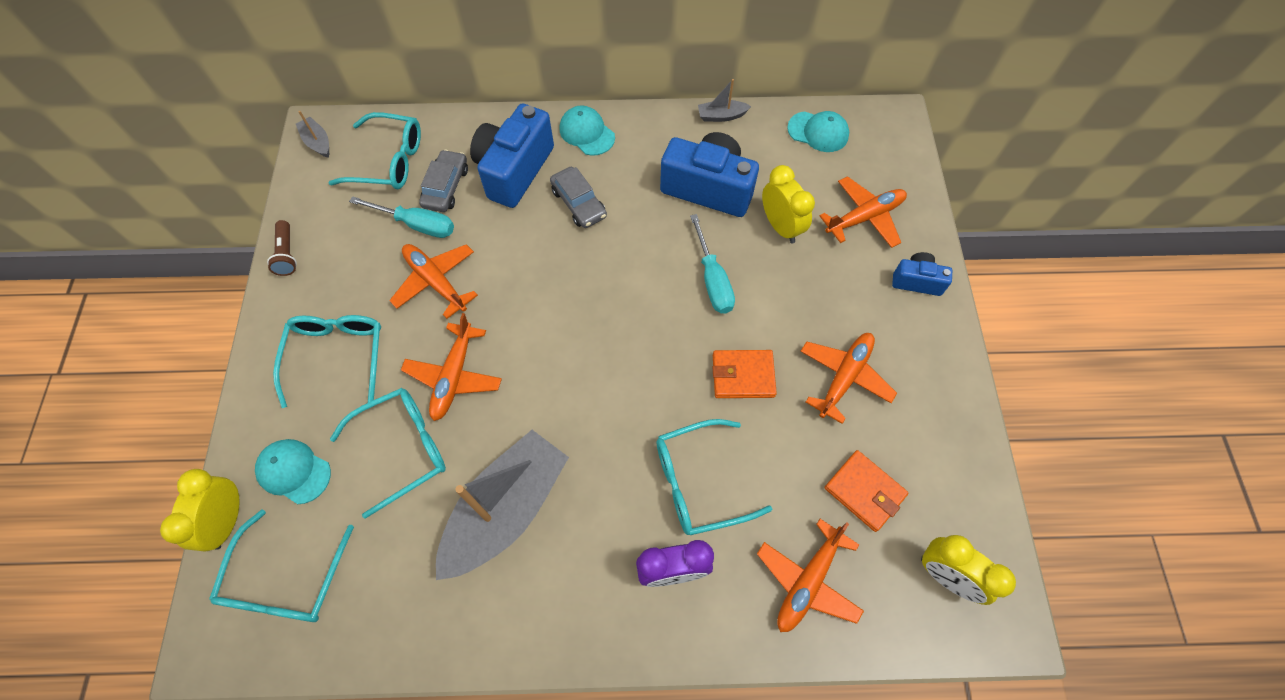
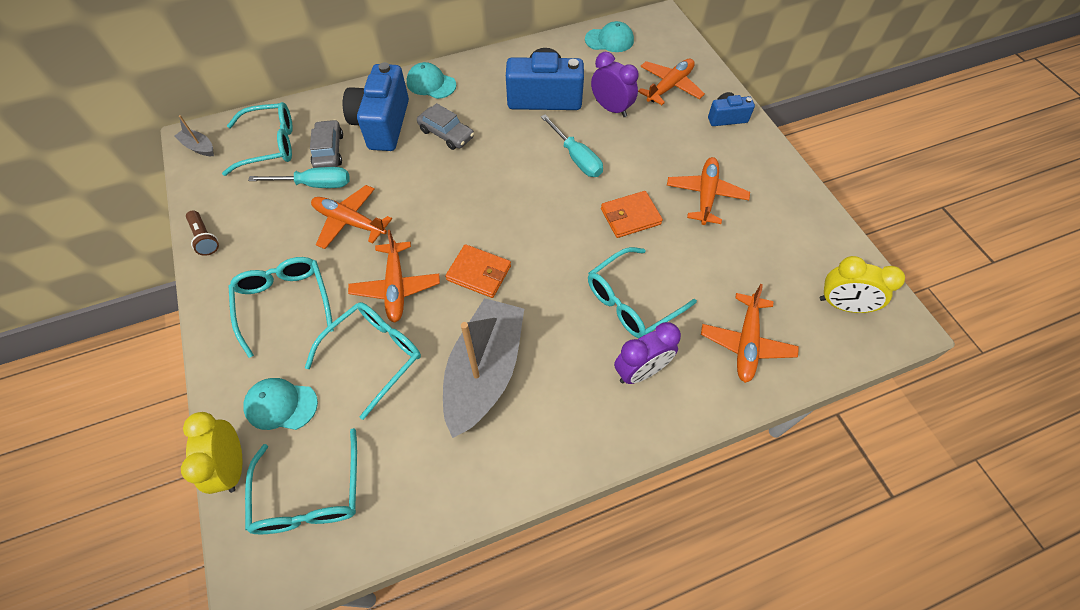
camera: 20 degrees left, 5 degrees down
(721, 116) = (532, 47): grey boat -> none
(780, 226) = (611, 108): yellow clock -> purple clock
(864, 491) = (757, 267): orange wallet -> orange wallet (479, 273)

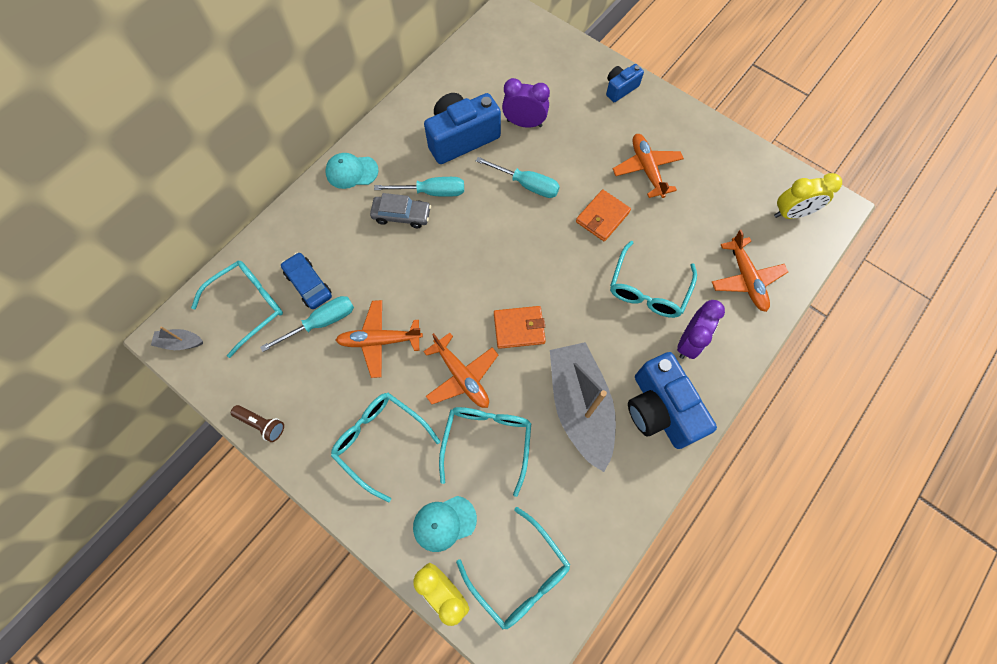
camera: 30 degrees left, 10 degrees up
(329, 151) = (308, 284): grey car -> blue car
(382, 124) = (338, 234): blue camera -> blue camera (660, 409)
(486, 127) = (432, 192): none -> turquoise screwdriver
(609, 40) = (479, 54): turquoise cap -> none
(669, 86) = (558, 79): orange plane -> none

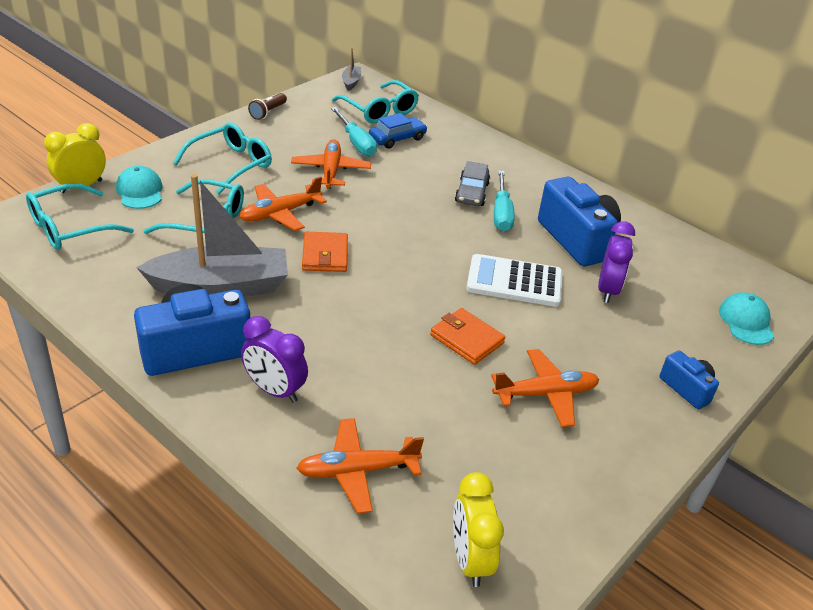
camera: 90 degrees right, 30 degrees down
(351, 172) = (525, 167): turquoise cap -> turquoise cap (746, 321)
(527, 184) = (514, 281): turquoise screwdriver -> white calculator
(648, 289) = (356, 364): turquoise glasses -> none

